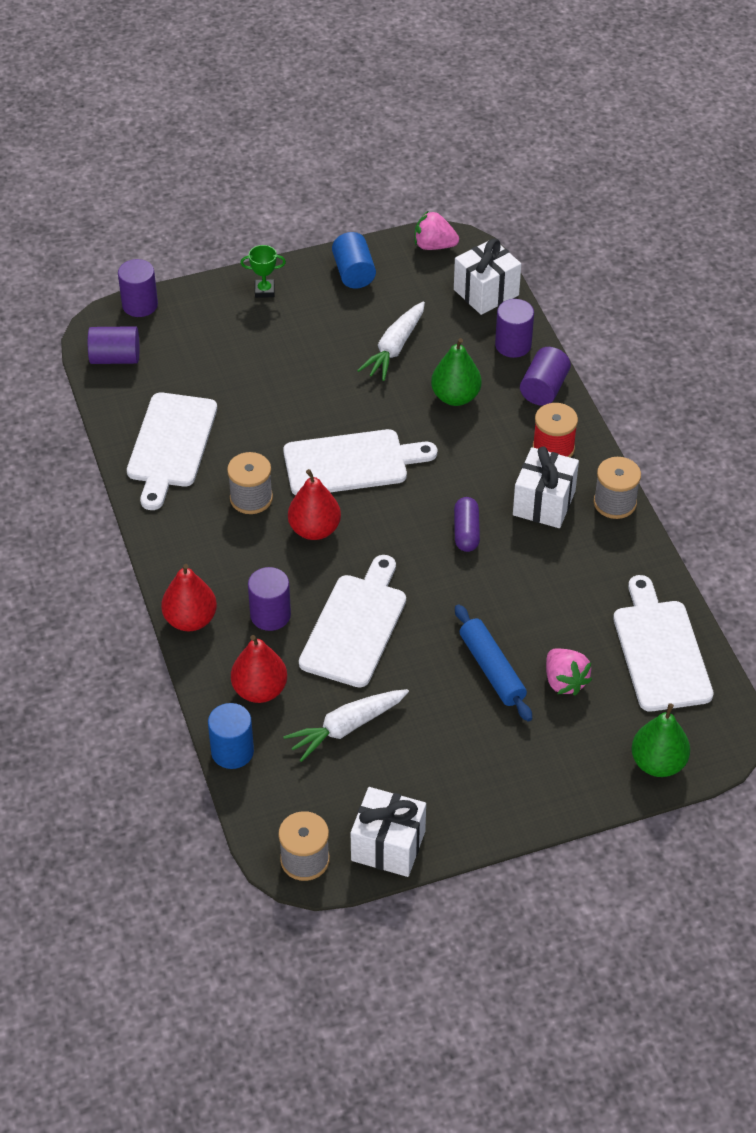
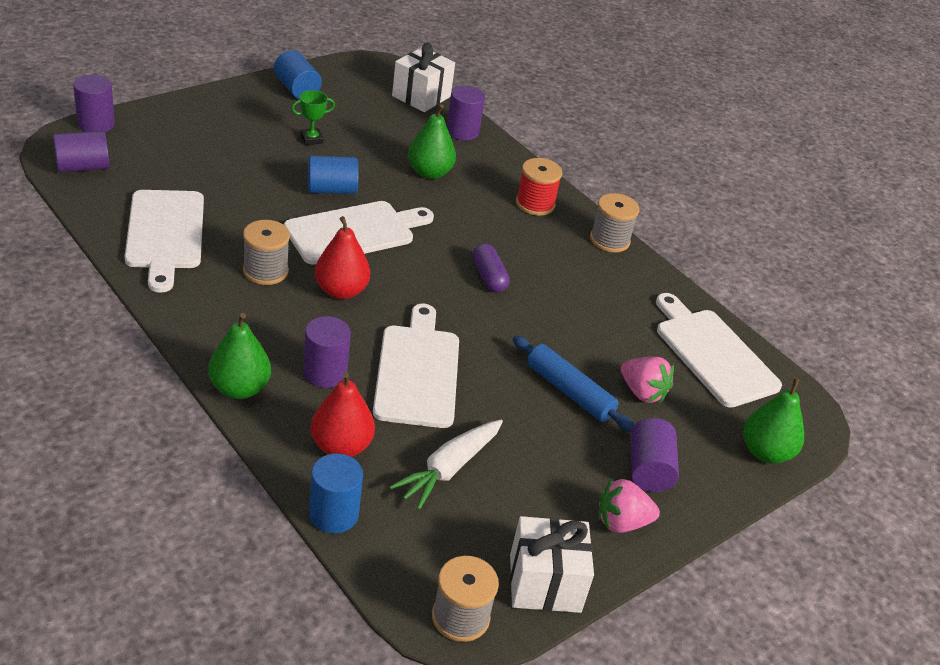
camera: 25 degrees left, 10 degrees down
(190, 620) = (239, 388): red pear -> green pear
(264, 290) = (217, 106): green trophy -> green trophy (311, 139)
(346, 409) = (331, 190): none -> blue cylinder
(394, 348) = (357, 141): white carrot -> none
(434, 246) = (361, 67): pink strawberry -> pink strawberry (621, 522)
(544, 388) = (504, 161): purple cylinder -> purple cylinder (648, 470)
(544, 503) = (548, 246): white gift -> none

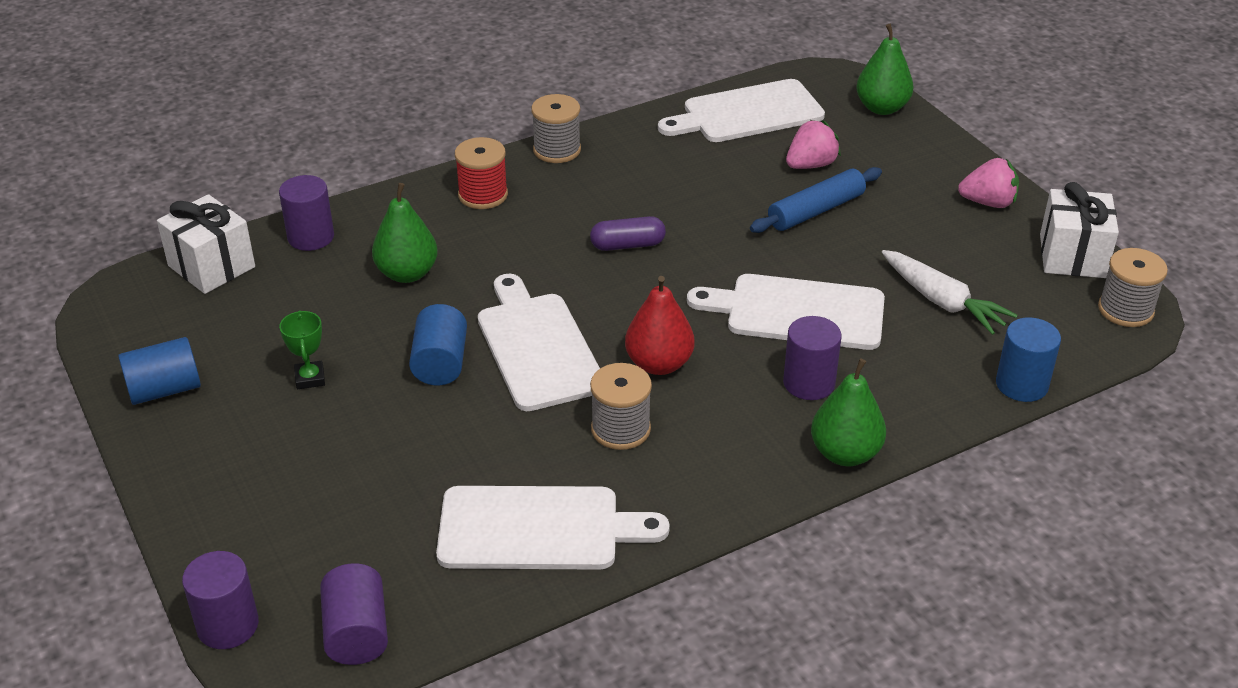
camera: 75 degrees left, 0 degrees up
(341, 446) = (924, 375): red pear -> none
(621, 522) = (988, 202): pink strawberry -> pink strawberry turned 90 degrees counterclockwise
(648, 470) = (917, 177): purple cylinder -> none

